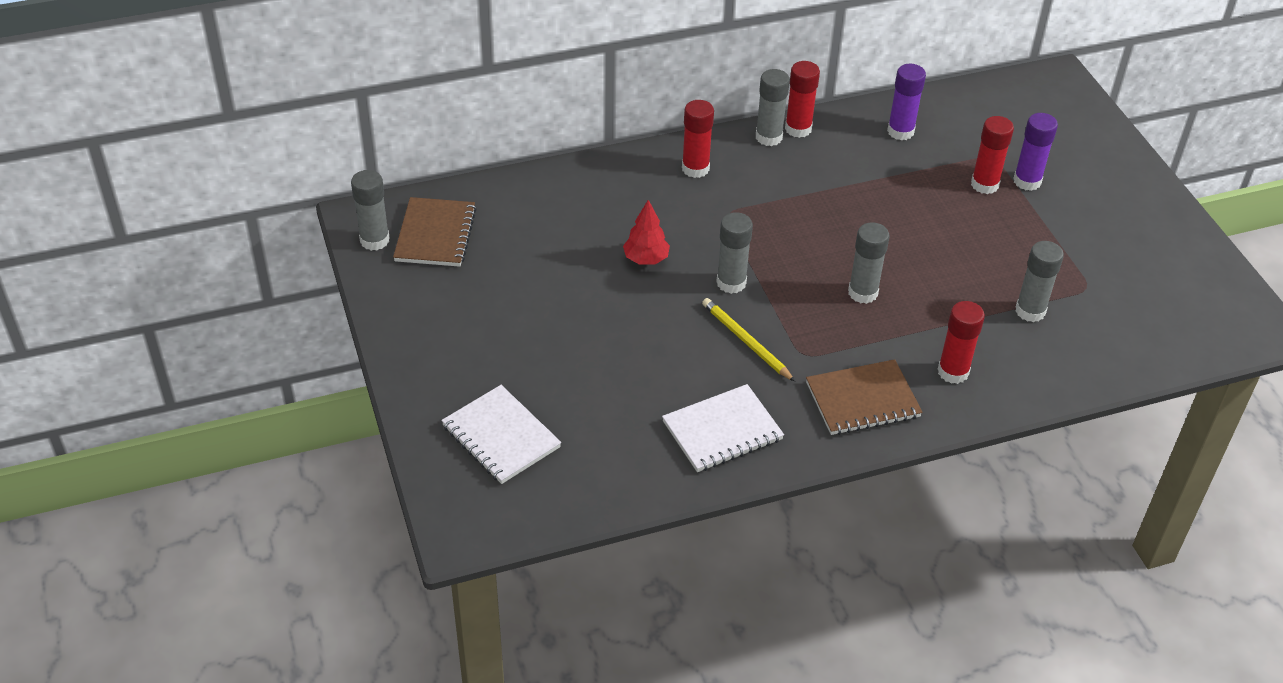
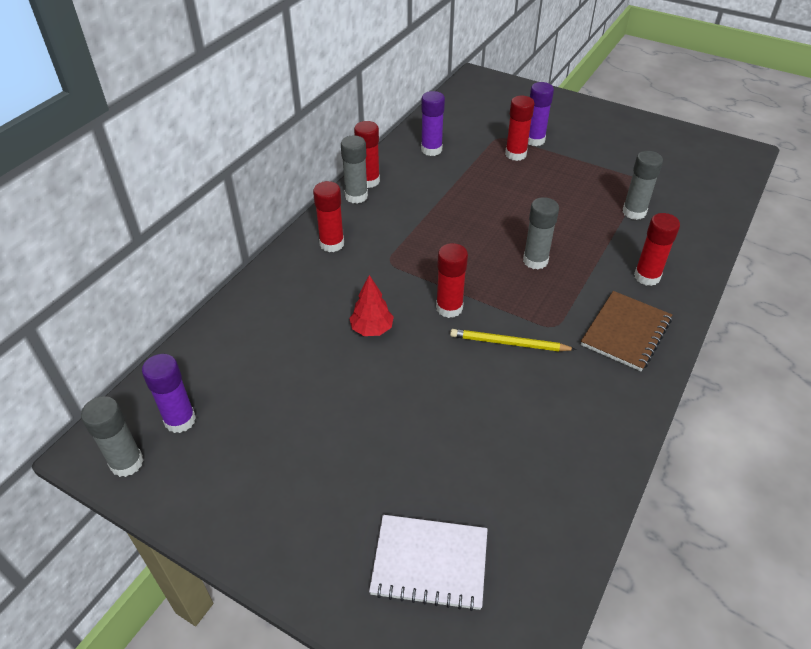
camera: 40 degrees left, 0 degrees up
(435, 234) = (180, 420): brown notebook -> purple glue stick
(722, 431) = (575, 422): white notebook -> none
(731, 283) = (449, 308): grey glue stick -> red glue stick

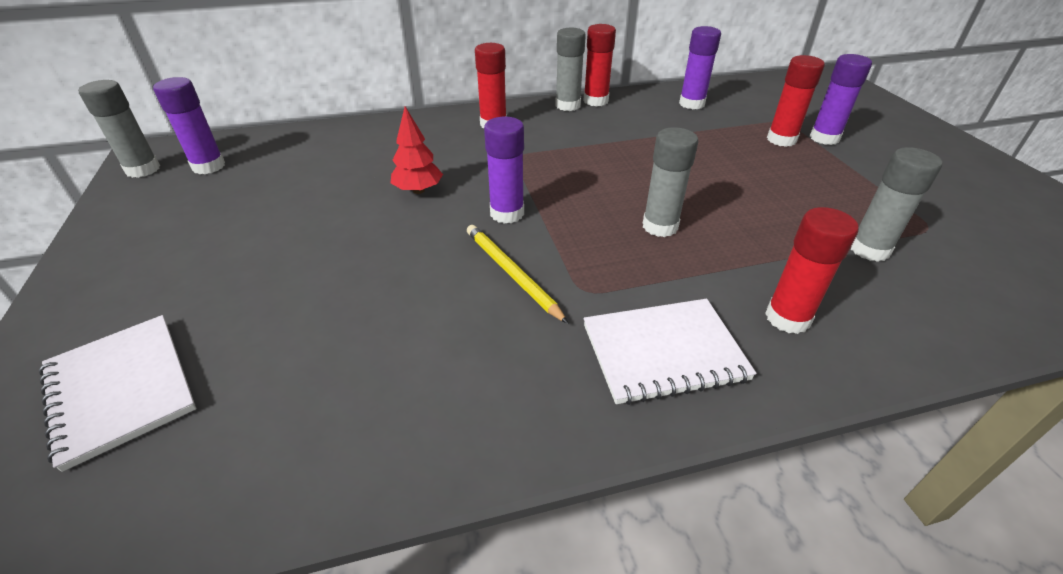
camera: 45 degrees right, 5 degrees down
(449, 308) = (507, 213): red glue stick -> purple glue stick
(626, 332) = (663, 352): brown notebook -> white notebook

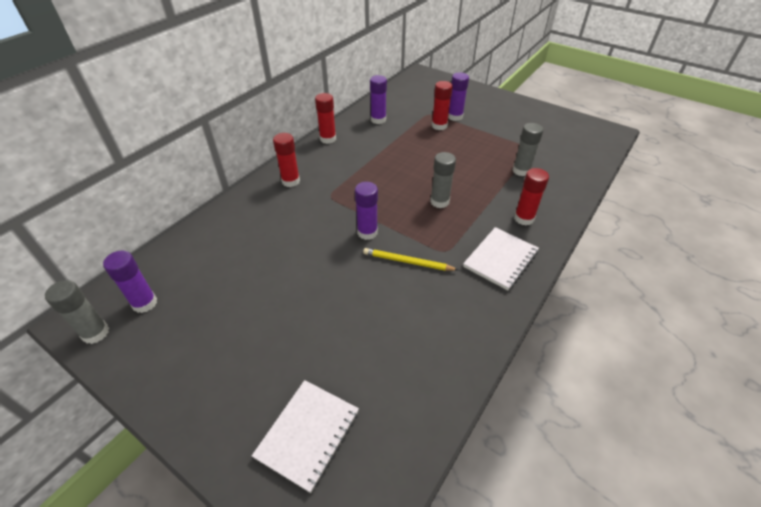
camera: 40 degrees left, 5 degrees up
(121, 389) = (308, 434): white notebook -> white notebook turned 75 degrees counterclockwise
(418, 190) = (305, 244): red tree -> none
(568, 105) = (316, 149): grey glue stick -> none

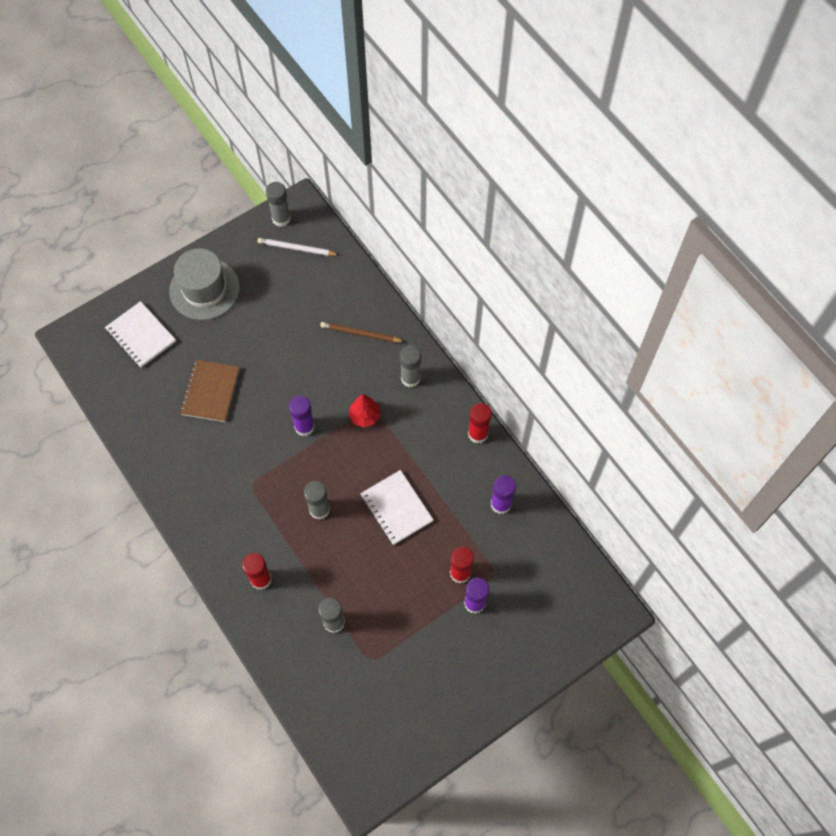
camera: 110 degrees right, 20 degrees up
(144, 303) = (296, 248): purple glue stick -> white pencil
(216, 381) = (204, 289): none -> grey hat
(252, 222) = (360, 334): none -> brown pencil
(290, 181) = (410, 378): red glue stick -> grey glue stick
(339, 198) = (365, 416): none -> red tree
(361, 320) = (210, 392): none -> brown notebook
(407, 262) = (253, 447): yellow pencil -> none
(500, 259) = (221, 527): white notebook -> white notebook (396, 508)

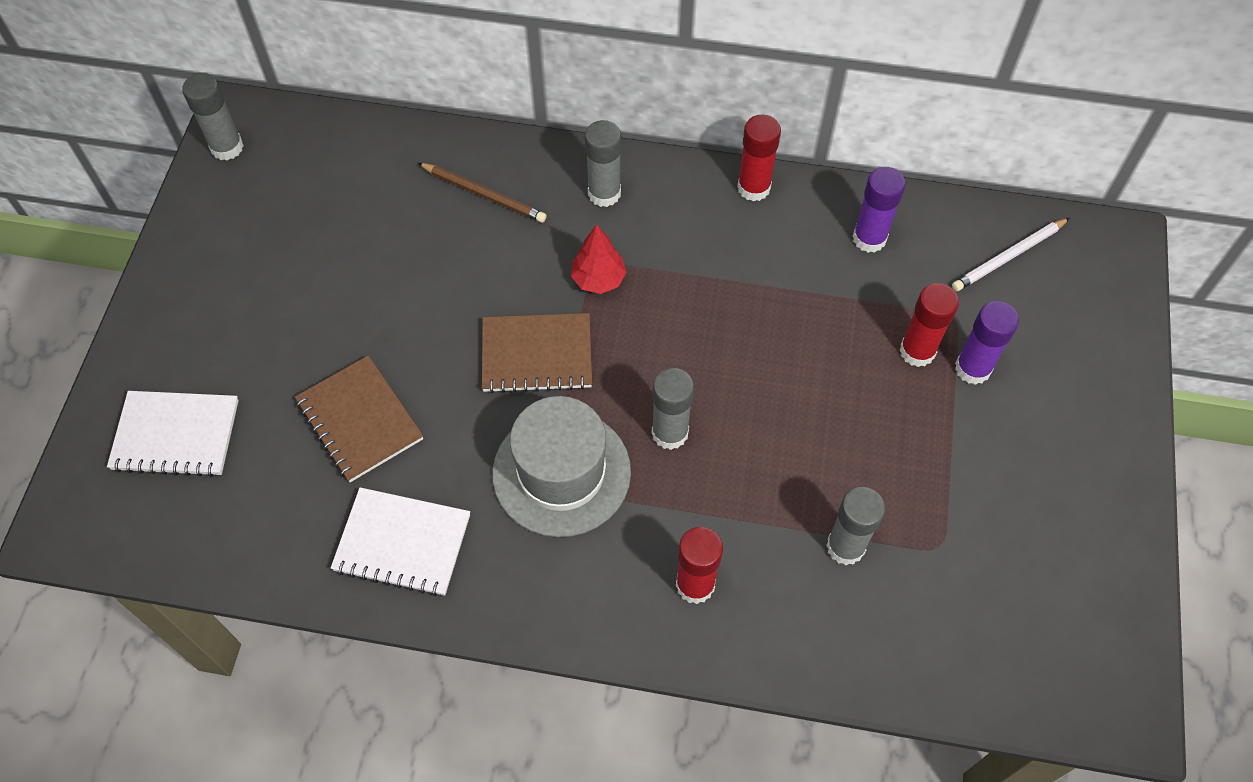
camera: 45 degrees left, 5 degrees down
(204, 289) = (209, 306): grey hat -> grey hat (561, 472)
(296, 248) = (287, 165): white pencil -> white pencil (1008, 257)
(304, 427) = (537, 355): purple glue stick -> brown notebook
(360, 334) = (484, 194): brown pencil -> brown pencil turned 120 degrees counterclockwise
(396, 508) = (760, 347): white notebook -> white notebook (402, 543)

